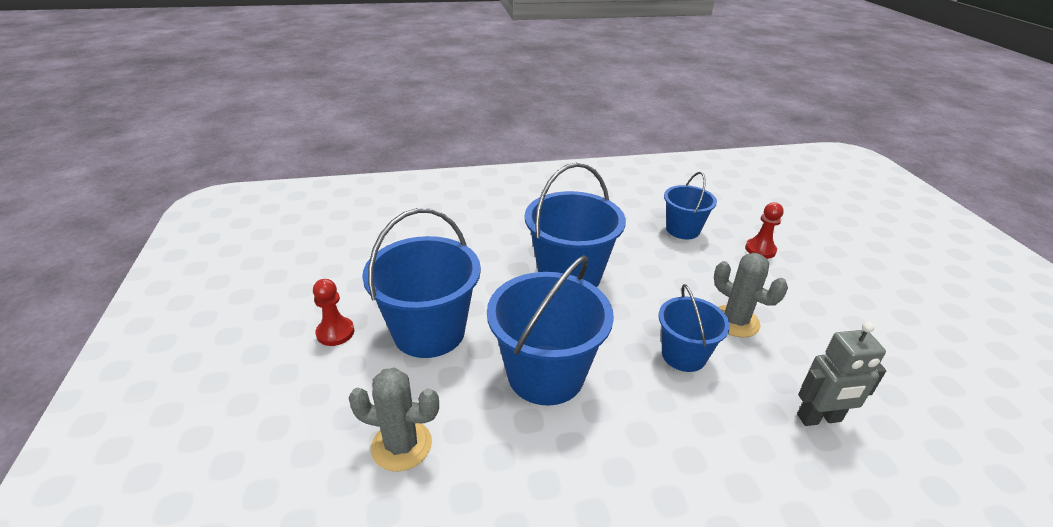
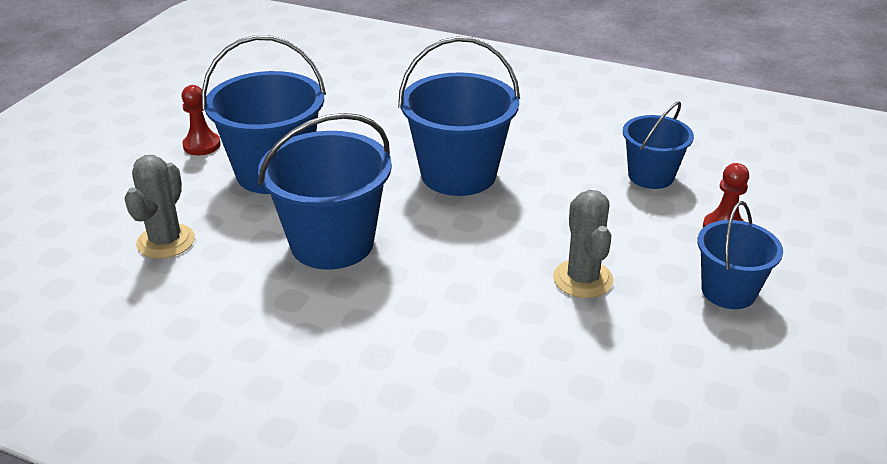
camera: 35 degrees right, 0 degrees up
(401, 445) = (166, 241): grey cactus -> grey cactus turned 60 degrees clockwise
(683, 355) = (483, 283): blue bucket -> blue bucket (728, 291)
(819, 418) = (550, 389): grey robot -> none

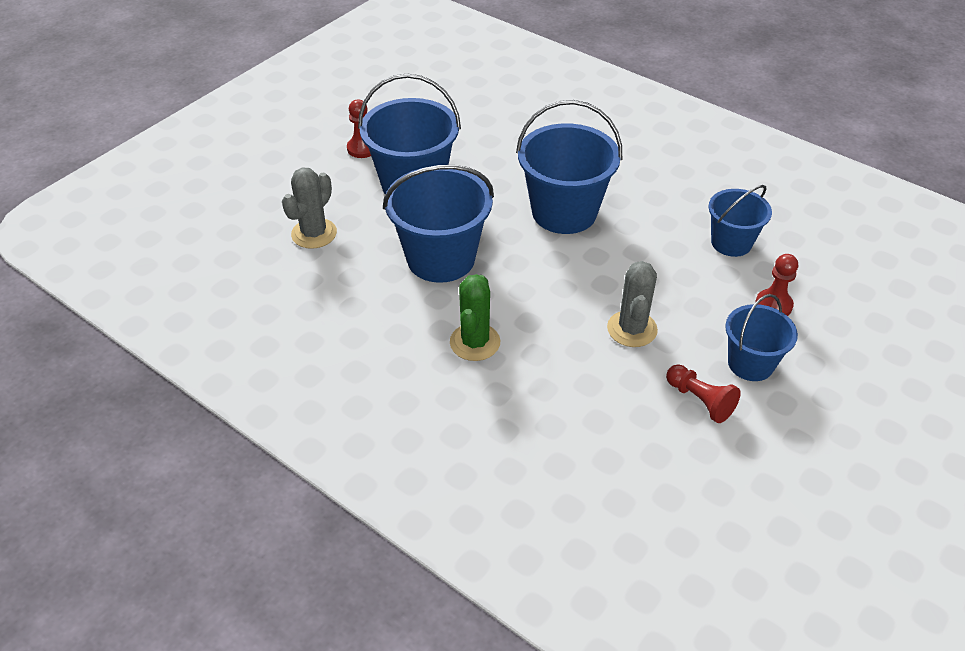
camera: 15 degrees right, 10 degrees up
(404, 326) = (475, 342): none -> green cactus
(692, 341) = (700, 401): none -> red pawn

